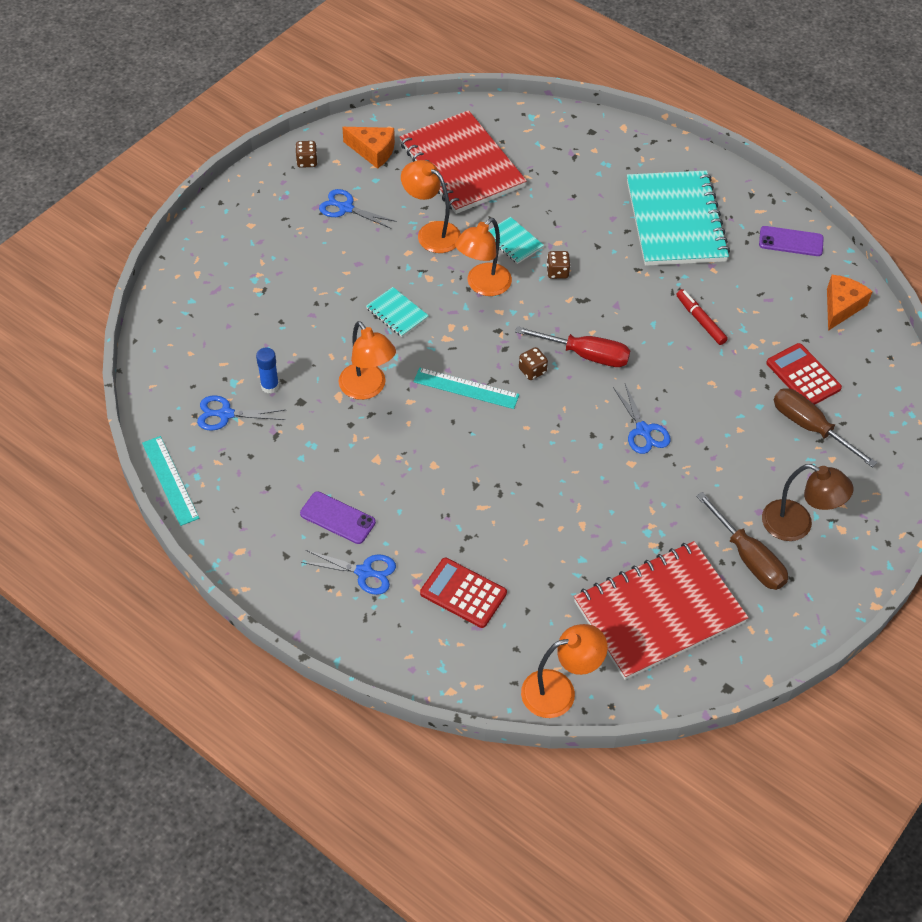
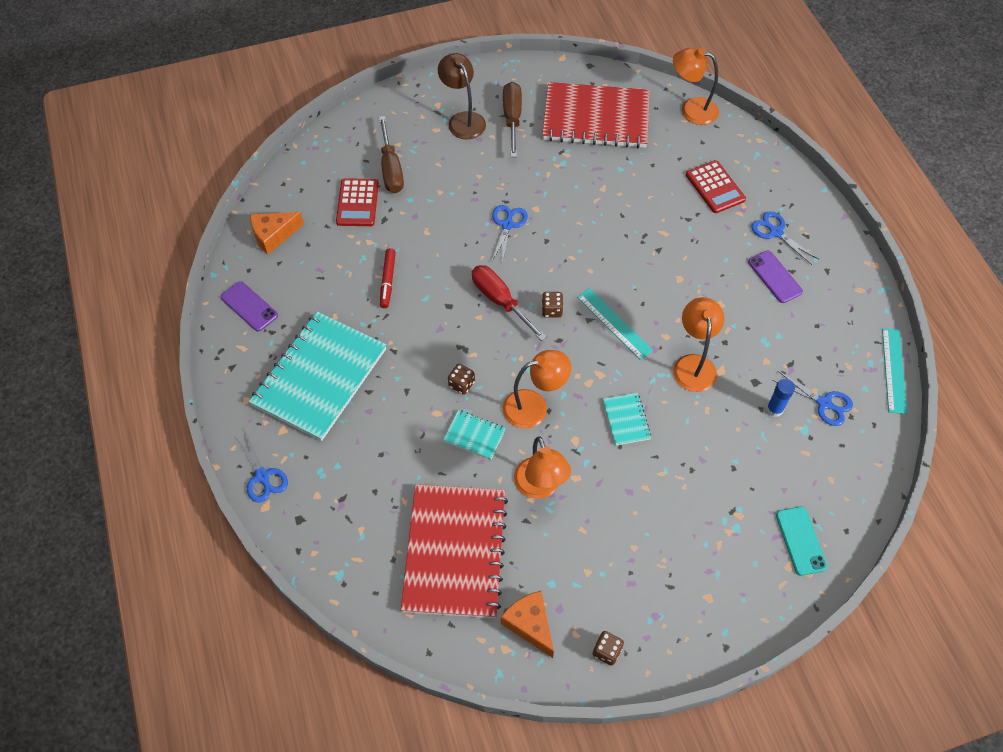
camera: 145 degrees left, 5 degrees up
(195, 295) = (800, 541): none -> turquoise phone
(346, 208) = (602, 564): blue scissors -> blue scissors (262, 476)
(513, 242) = (474, 435): turquoise notebook -> turquoise notebook turned 60 degrees counterclockwise

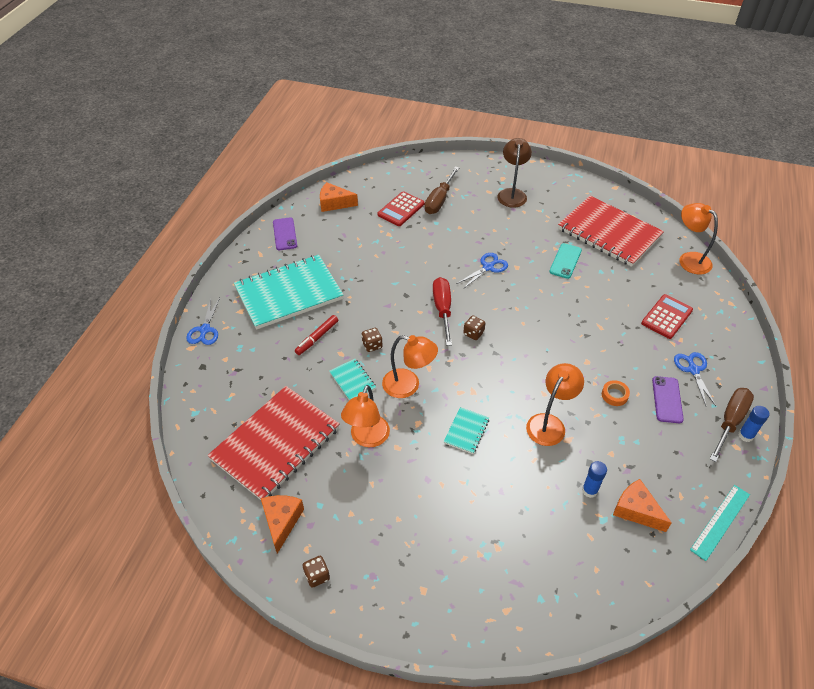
camera: 35 degrees right, 10 degrees down
(387, 281) = (380, 261): red marker -> red marker (317, 338)
(512, 118) = (547, 207): brown screwdriver -> brown screwdriver (730, 421)
(614, 323) = (511, 365): turquoise ruler -> none
(715, 187) = (666, 317): red calculator -> red calculator turned 150 degrees counterclockwise
(728, 299) = (614, 395): none -> orange tape
(800, 541) = (532, 598): turquoise phone -> turquoise phone (565, 261)
(824, 403) = (636, 510): blue scissors -> orange cheese
(860, 274) = (745, 435): none -> blue glue stick

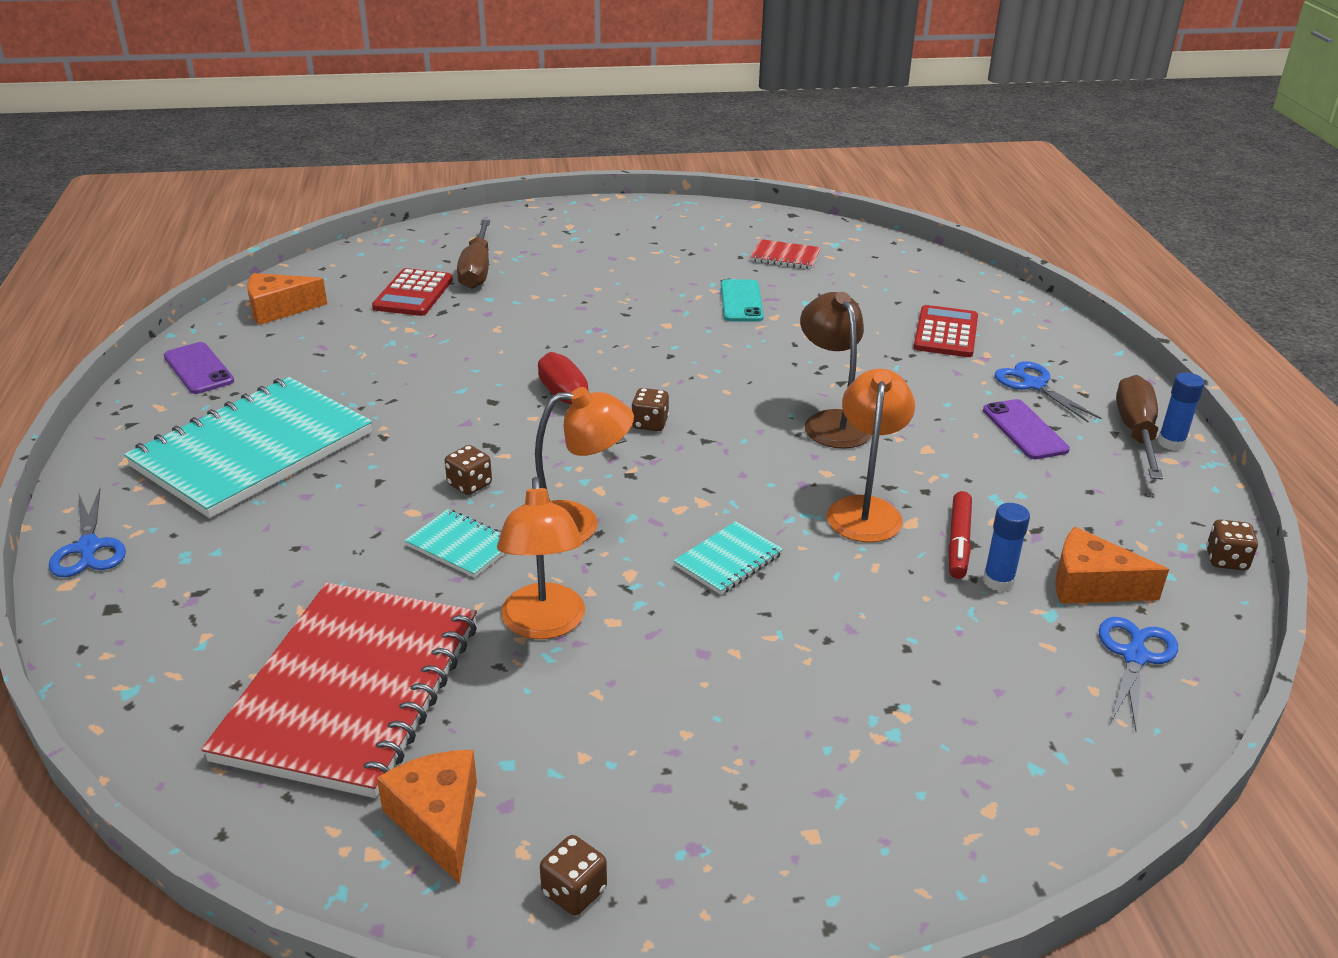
camera: 25 degrees left, 15 degrees down
(317, 338) = (349, 500): red marker -> red marker (958, 542)
(466, 431) = (728, 560): turquoise notebook -> turquoise notebook turned 45 degrees clockwise
(488, 267) = (618, 335): blue scissors -> blue scissors (1134, 657)
(512, 194) = (598, 240): brown lamp -> brown lamp (832, 422)
(609, 233) = (785, 256): red notebook -> red notebook, size x0.42
(614, 395) = (941, 445): orange tape -> none
(689, 259) = (926, 262): orange lamp -> none
(720, 522) = (1226, 560): turquoise ruler -> brown dice

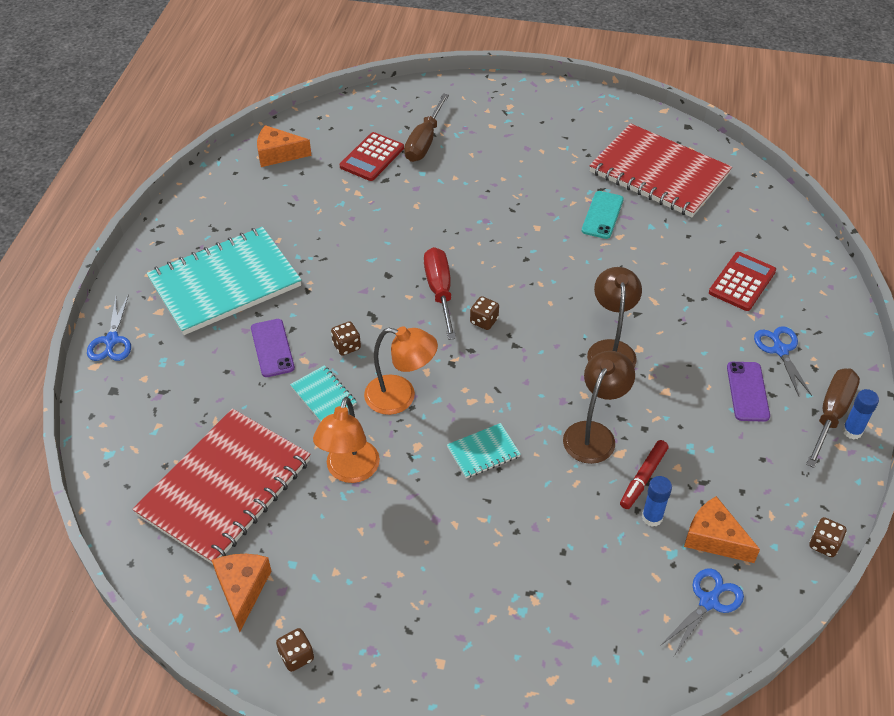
camera: 20 degrees right, 15 degrees up
(198, 369) = (212, 201): purple phone -> purple phone (272, 348)
(785, 256) = (659, 173): red notebook -> red notebook, size x2.37
(865, 509) = (594, 434): orange lamp -> brown lamp

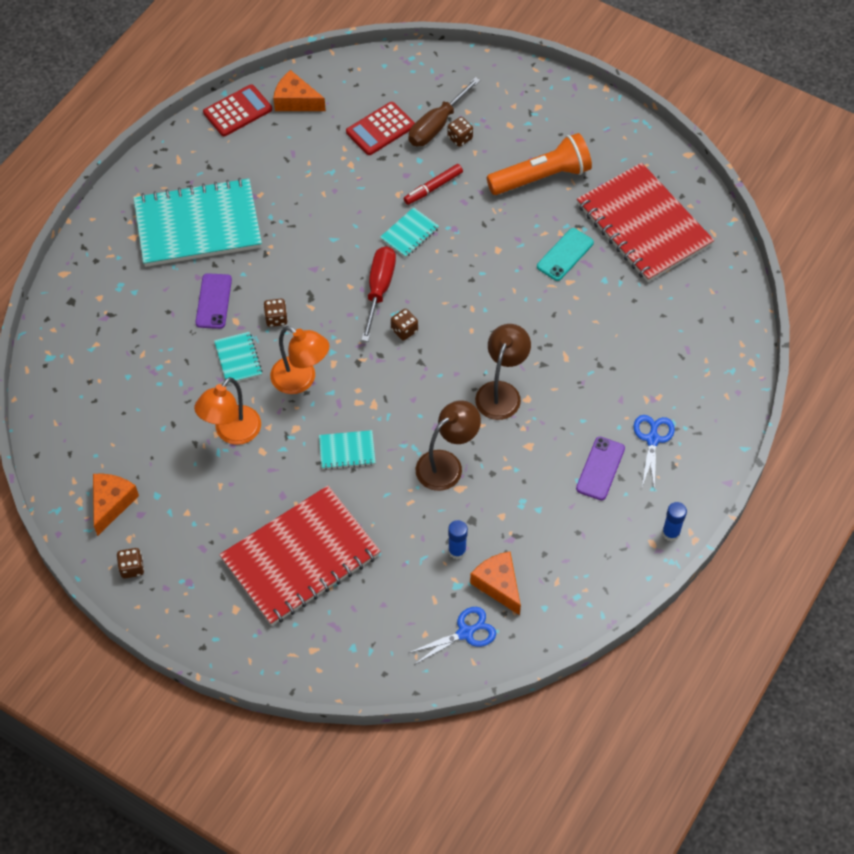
camera: 20 degrees right, 10 degrees up
(112, 340) = (85, 253): blue scissors -> none
(225, 488) = (129, 415): red notebook -> red notebook (300, 557)
(445, 236) = (409, 234): none -> turquoise notebook
(544, 159) = (541, 177): none -> orange flashlight
(643, 478) = (467, 516): red marker -> red marker (433, 188)
(742, 282) = (657, 362): red calculator -> red calculator (237, 111)
(824, 544) = (586, 619): brown dice -> brown dice (460, 138)
(831, 414) = (662, 512): brown screwdriver -> none

